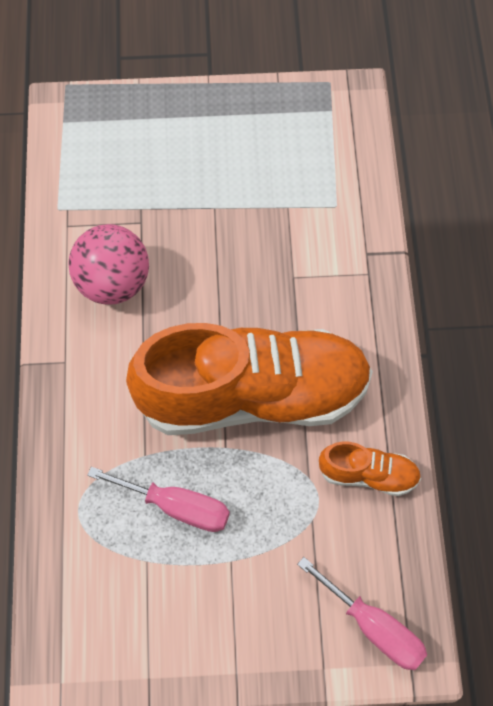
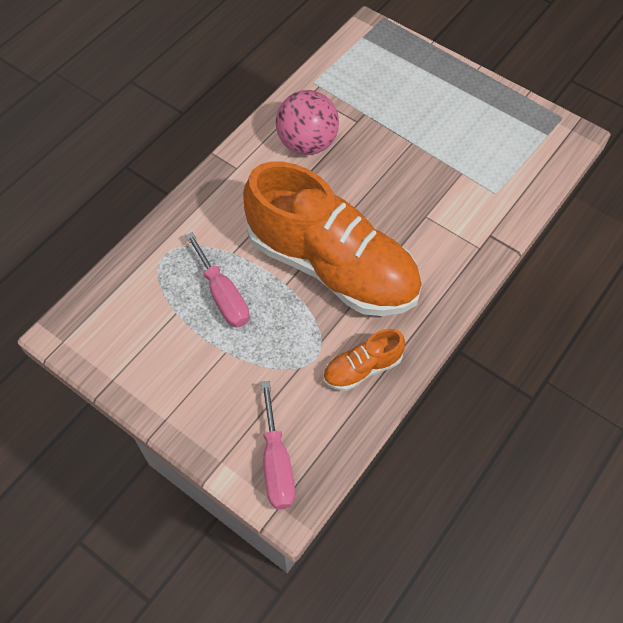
camera: 40 degrees right, 5 degrees down
(368, 474) = (362, 368): orange shoe -> orange shoe turned 105 degrees clockwise

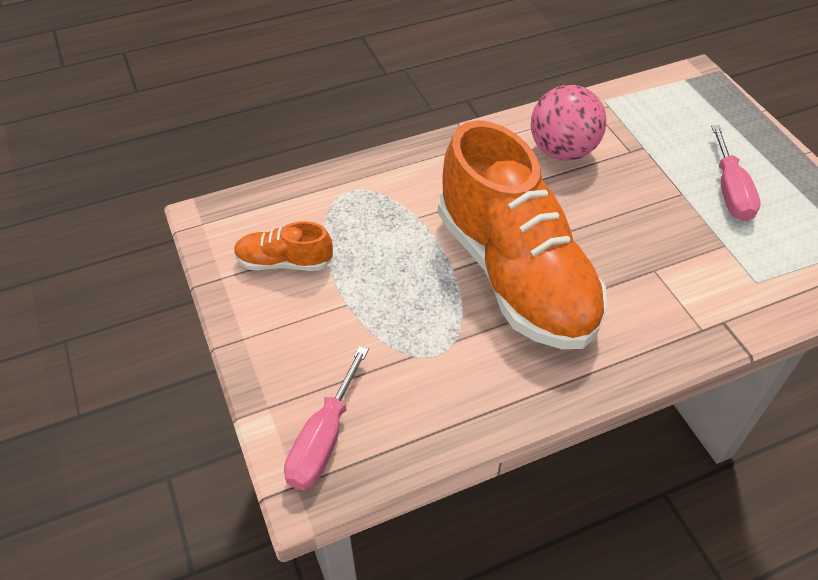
camera: 30 degrees right, 10 degrees down
(223, 295) = (381, 251): pink screwdriver -> pink screwdriver (730, 191)
(362, 368) = (482, 390): orange shoe -> orange shoe (284, 262)

